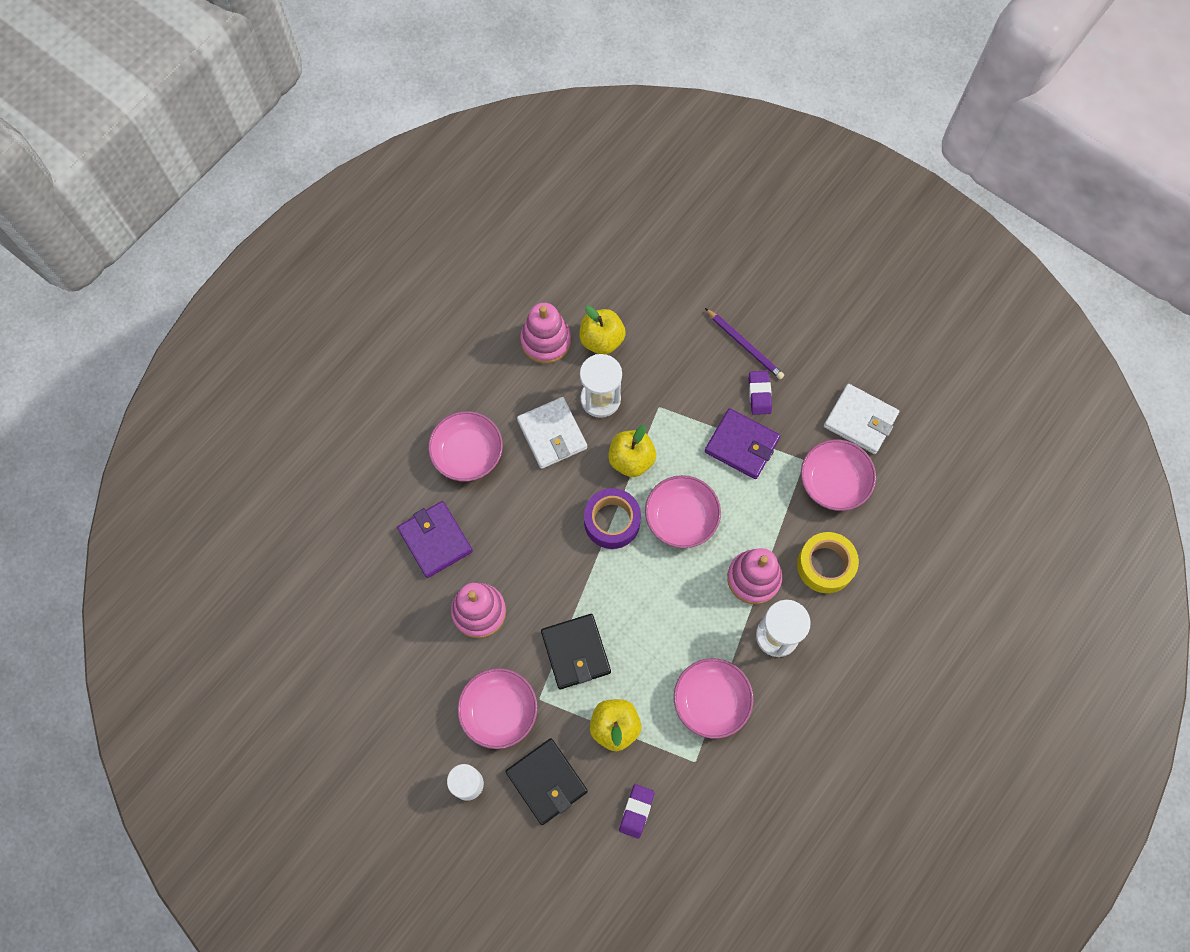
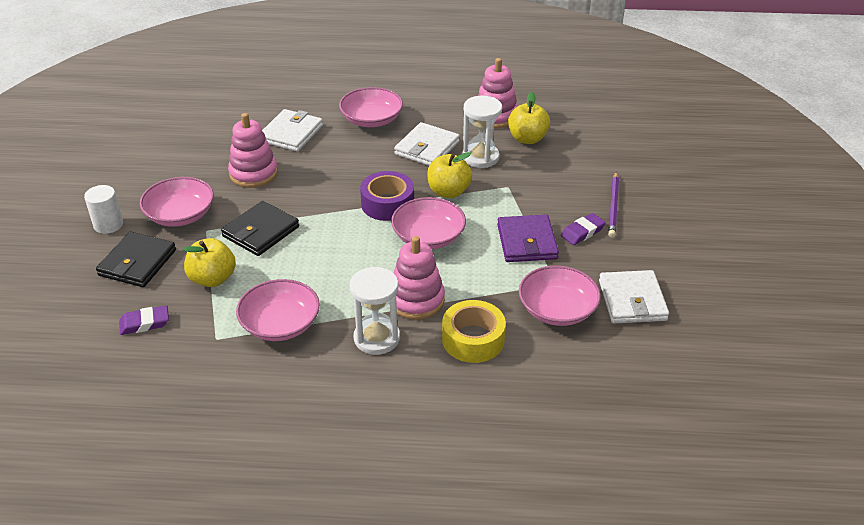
camera: 55 degrees right, 30 degrees down
(435, 540) = (291, 133): purple wallet -> white wallet

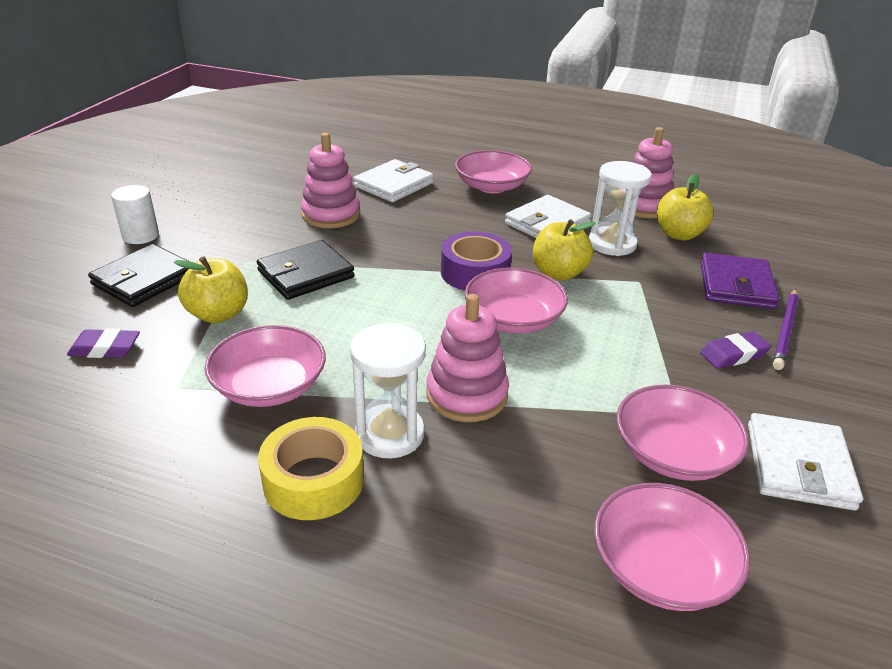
camera: 15 degrees right, 5 degrees down
(180, 215) = (225, 240): pink bowl -> pink bowl (661, 567)
(473, 339) = (530, 468): yellow tape -> yellow tape (314, 480)
(527, 242) = (648, 351): purple wallet -> purple wallet (736, 285)

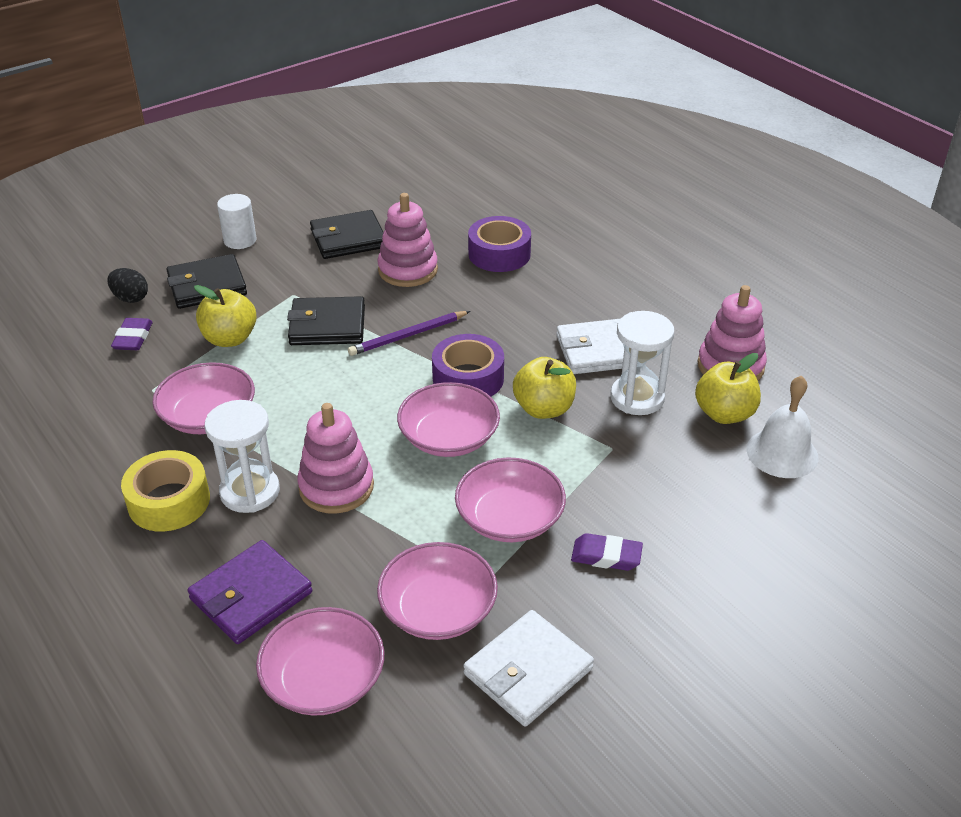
camera: 35 degrees right, 5 degrees up
(64, 315) = (130, 298): none -> black egg
(105, 348) = (133, 338): purple eraser -> purple eraser turned 60 degrees clockwise
(250, 207) = (348, 239): none -> black wallet
(394, 185) = (499, 254): white wallet -> purple tape
(491, 186) = (594, 287): pink bowl -> pink bowl (509, 518)
(736, 285) = (707, 492): purple wallet -> purple wallet (251, 596)
(743, 245) = (782, 453): none -> white bell
(785, 331) = (692, 558): purple pencil -> purple pencil (408, 336)

